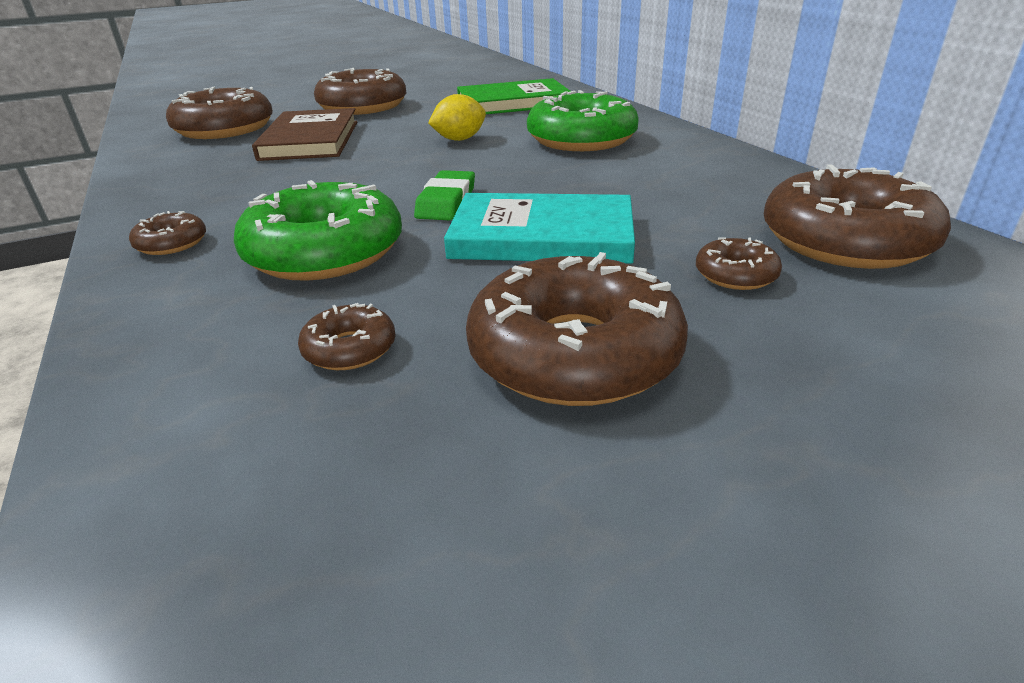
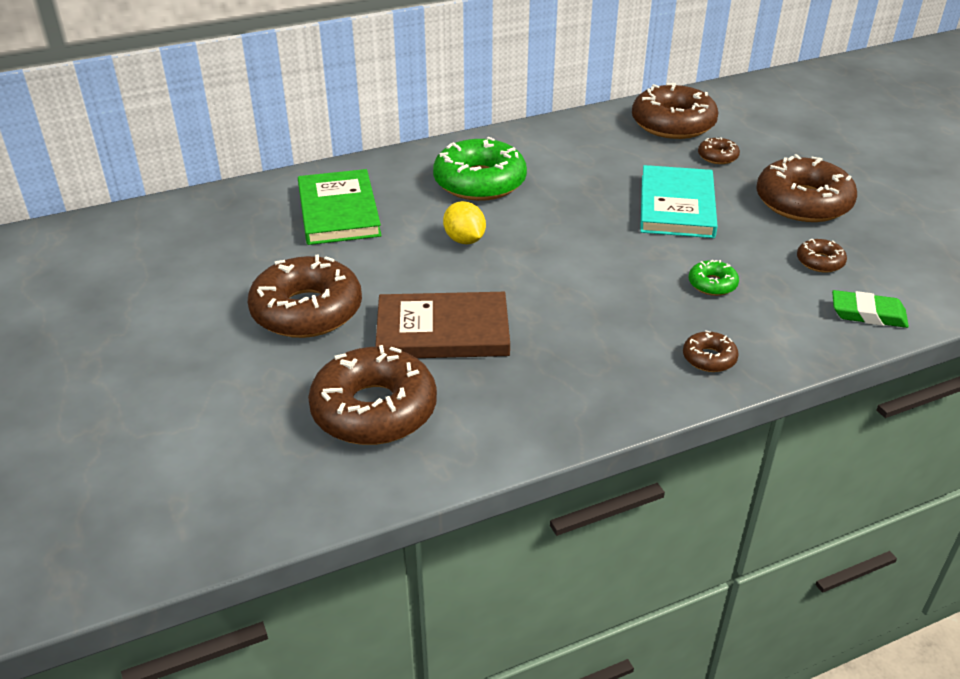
camera: 90 degrees left, 5 degrees up
(325, 252) = (712, 284): green donut -> green donut, size x0.46
(446, 202) = (621, 241): green eraser -> green eraser (868, 314)

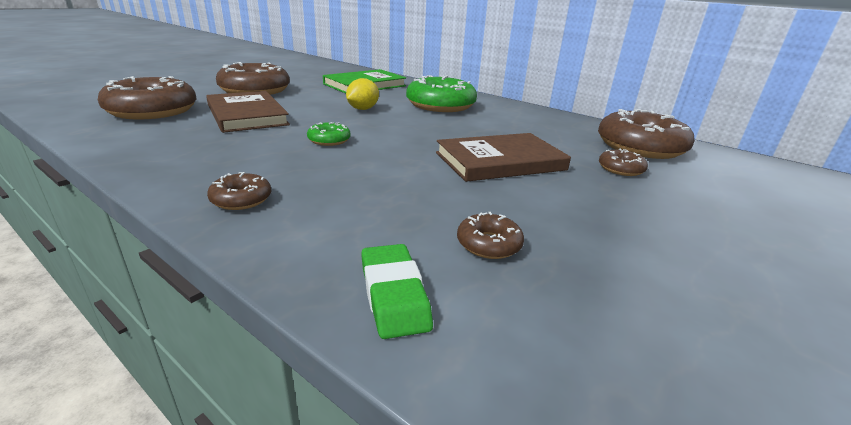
camera: 60 degrees right, 10 degrees down
(677, 206) = (500, 161): turquoise book -> brown book
(712, 284) = (378, 188): green donut -> green donut (329, 140)
(803, 202) = (609, 221): brown donut -> none

